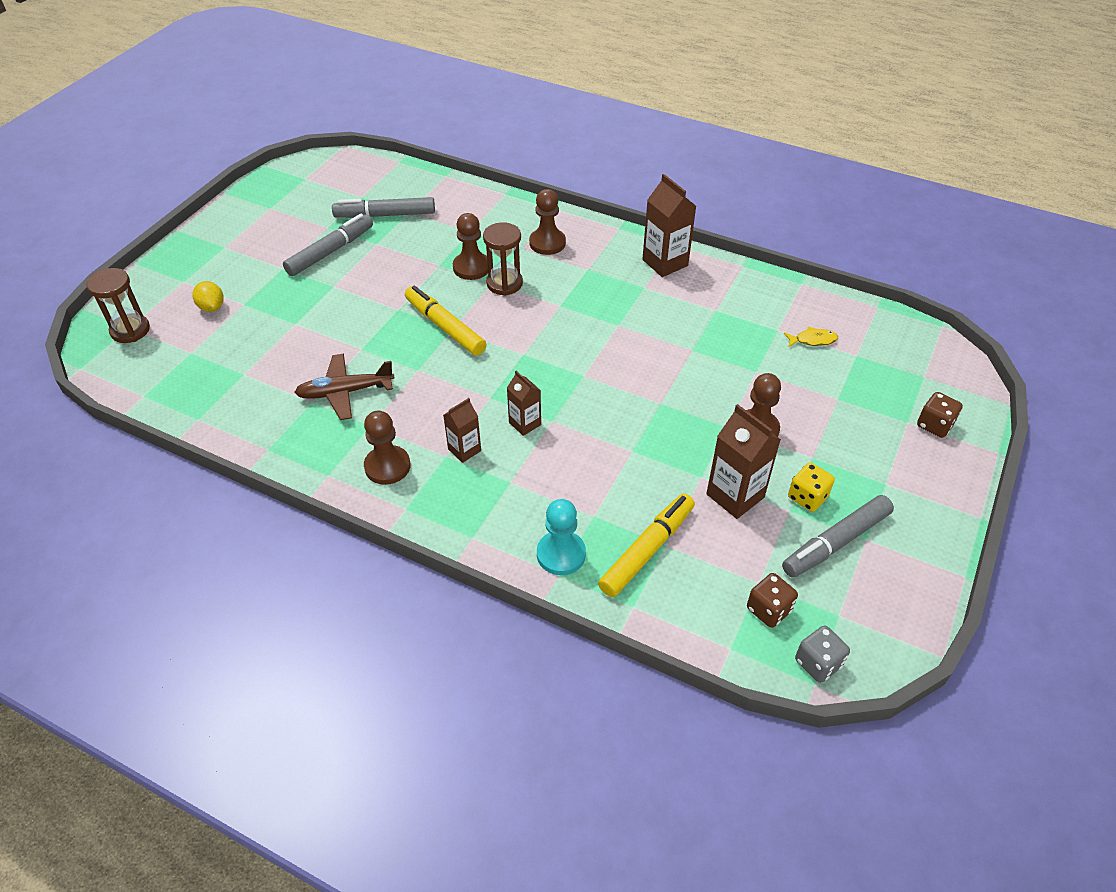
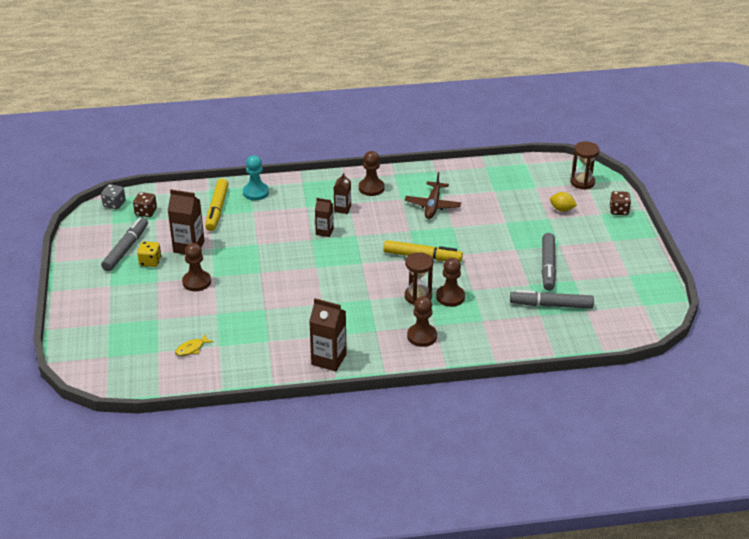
camera: 145 degrees right, 10 degrees down
(345, 392) = (432, 205): brown plane -> brown plane turned 150 degrees clockwise
(385, 215) = (551, 305): grey marker -> grey marker turned 135 degrees counterclockwise
(934, 425) = (91, 328): brown dice -> brown dice (618, 211)

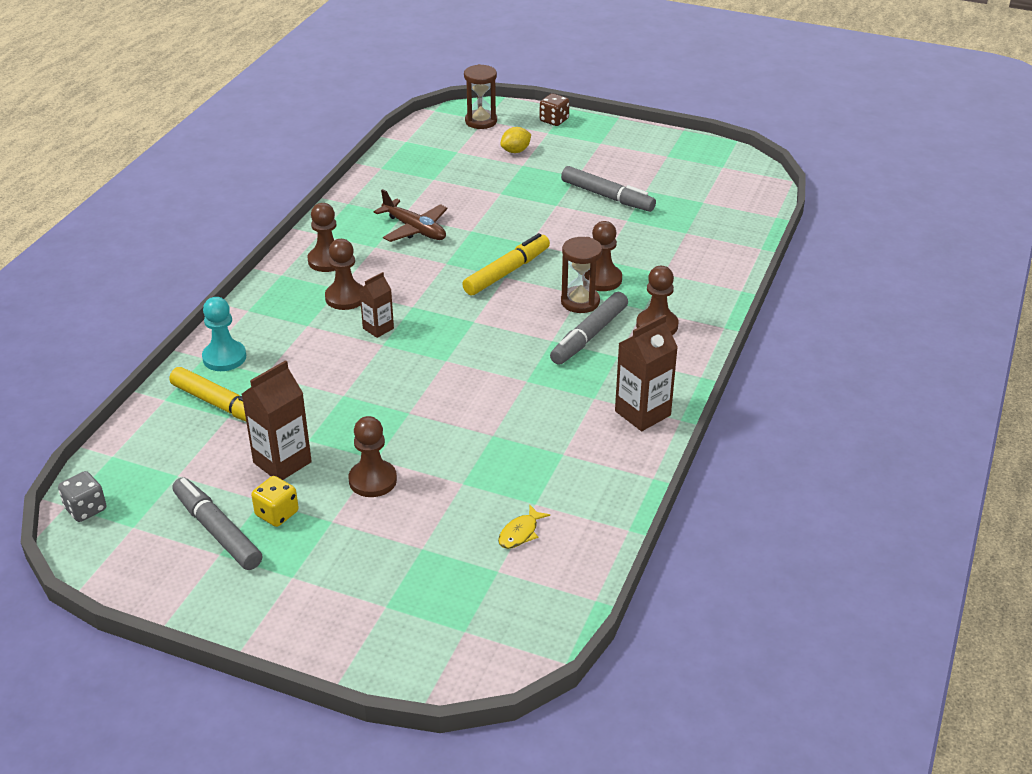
camera: 60 degrees left, 0 degrees up
(146, 212) = (147, 480): brown dice -> none
(192, 349) = (520, 533): yellow fish -> yellow fish turned 45 degrees clockwise
(342, 209) = (345, 297): brown carton -> brown pawn
(551, 305) = (675, 219): grey marker -> grey marker (589, 336)

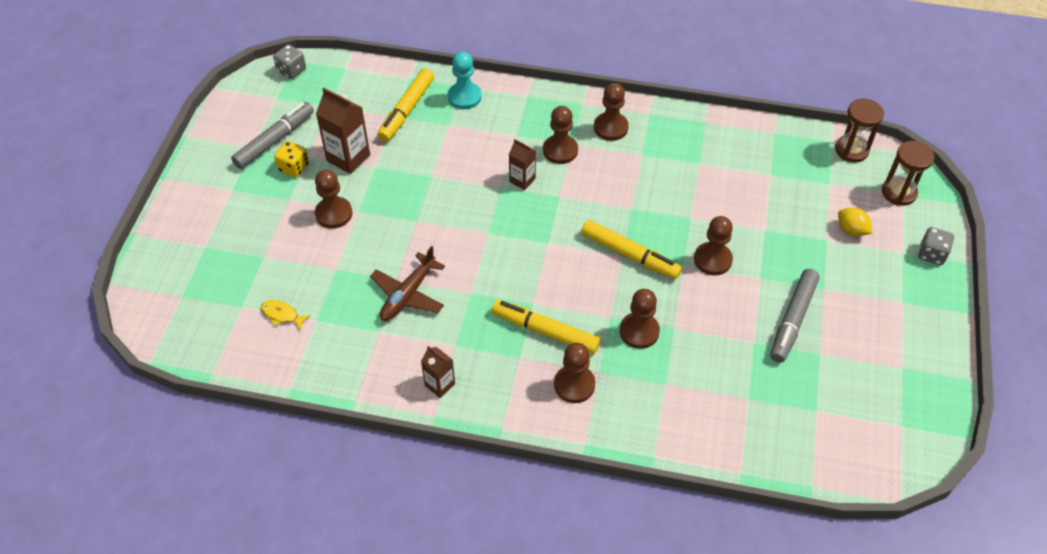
camera: 80 degrees right, 15 degrees up
(414, 229) = (678, 176): brown plane -> brown plane (408, 294)
(527, 226) = (712, 260): none -> brown pawn
(554, 120) = (931, 254): brown dice -> grey dice
(580, 302) = (597, 318): brown hourglass -> brown hourglass (851, 150)
(589, 336) = (545, 331): grey marker -> yellow marker
(642, 413) = (439, 384): brown carton -> brown carton, size x0.60

